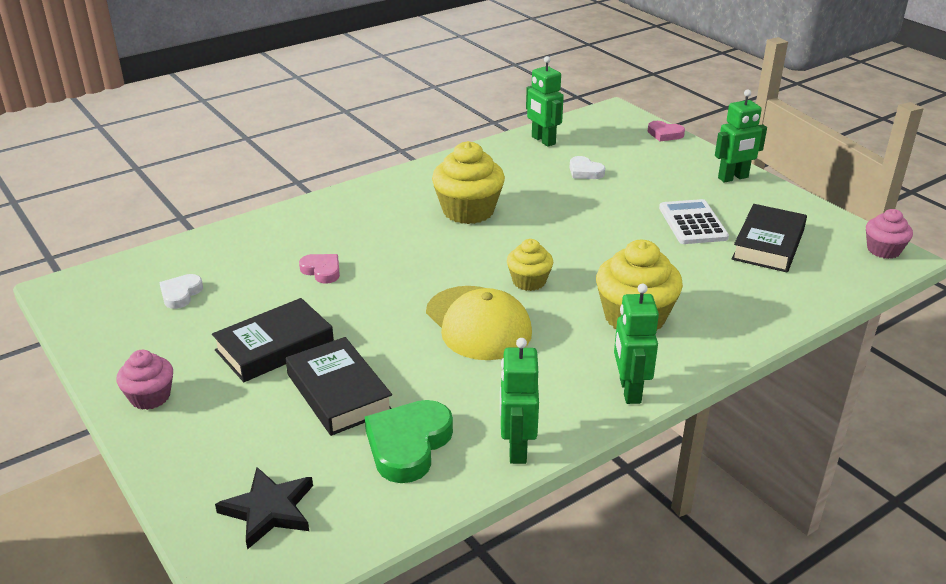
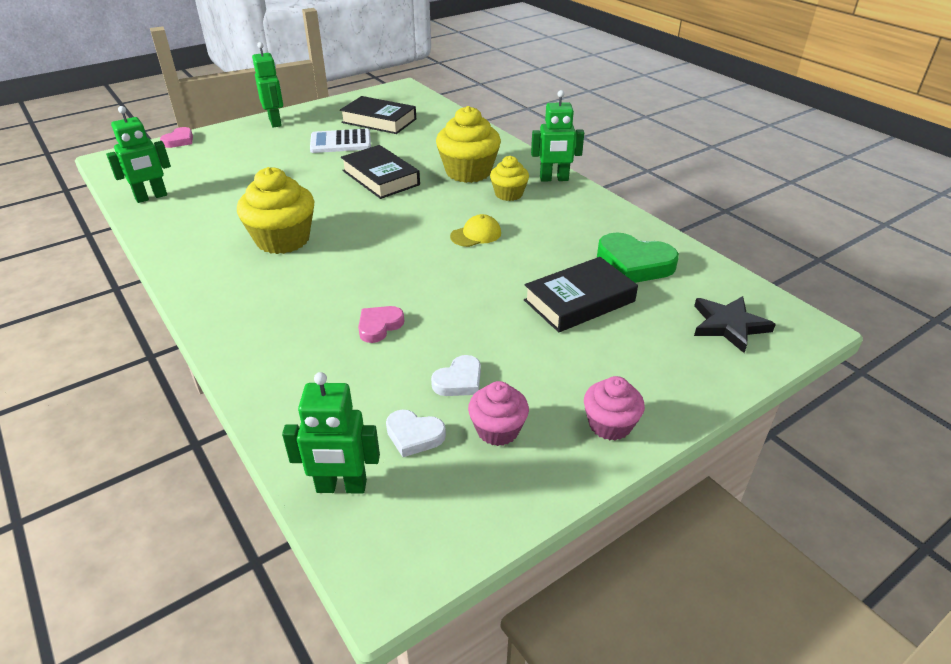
camera: 90 degrees left, 5 degrees up
(274, 347) = (516, 345): black book -> black book (380, 178)
(478, 323) = (476, 234): yellow cap -> yellow cap, size x0.50
(517, 448) = (624, 220): green robot -> green robot (341, 487)
(529, 281) = (415, 211): yellow cupcake -> yellow cupcake (508, 194)
(585, 171) = (232, 179): white heart -> white heart (459, 381)
(883, 250) = (394, 90): pink cupcake -> pink cupcake (497, 430)

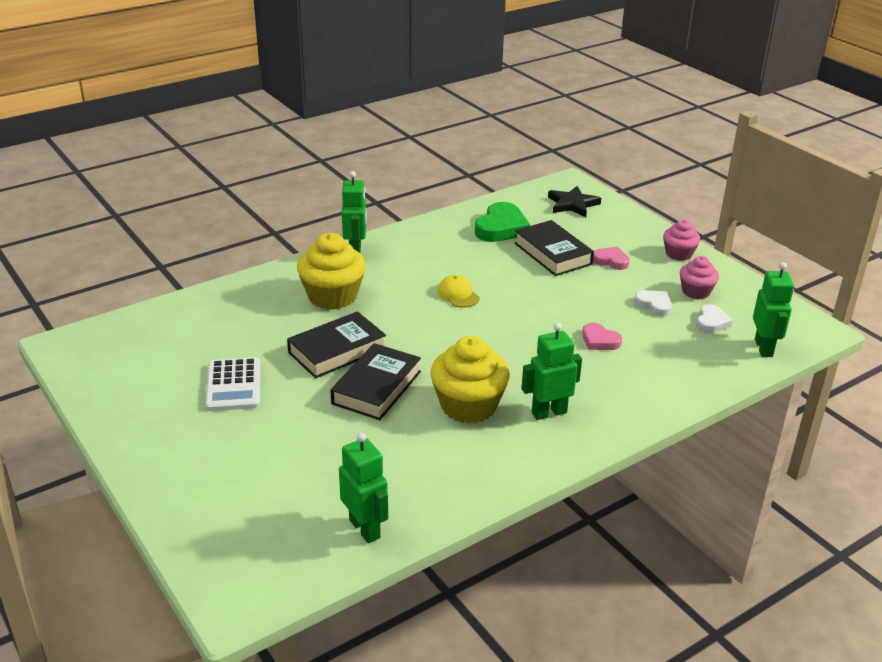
camera: 90 degrees left, 5 degrees down
(179, 141) = (184, 540): pink heart -> pink heart (611, 261)
(275, 122) = (146, 449): green robot -> green robot (549, 412)
(379, 121) = (174, 359): black book -> black book (376, 387)
(508, 194) = (383, 275): yellow cupcake -> none

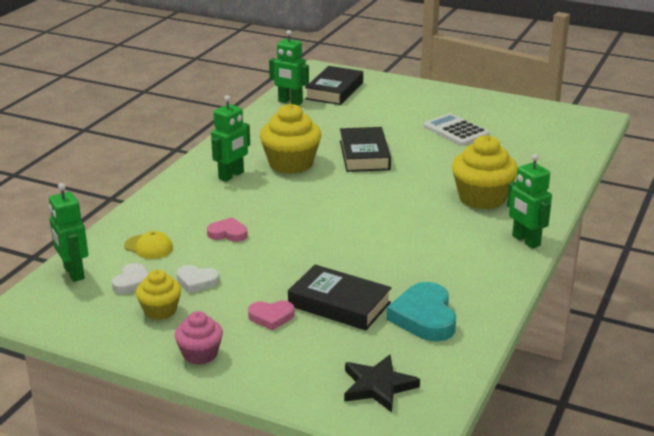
camera: 150 degrees right, 5 degrees down
(337, 351) = (421, 166): black book -> black book (334, 91)
(458, 294) = (384, 232): yellow cap -> yellow cap (149, 247)
(501, 228) = (424, 317): green heart -> turquoise heart
(696, 292) = (160, 310): pink cupcake -> yellow cupcake
(711, 322) = (132, 282): white heart -> white heart turned 150 degrees counterclockwise

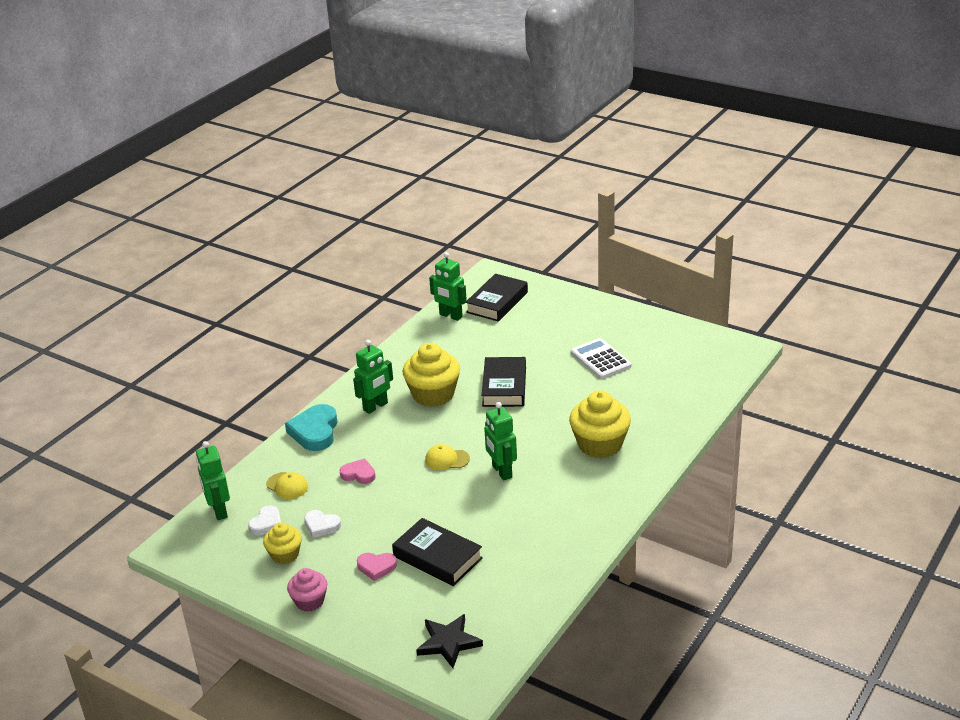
camera: 10 degrees right, 5 degrees up
(322, 217) = (447, 459): none -> yellow cap
(424, 317) = (507, 575): turquoise heart -> turquoise heart (315, 432)
(525, 241) = (624, 497): green robot -> green robot (501, 472)

